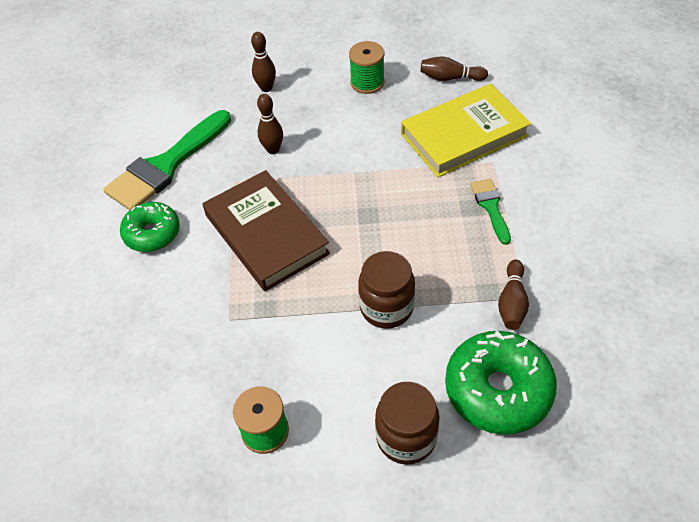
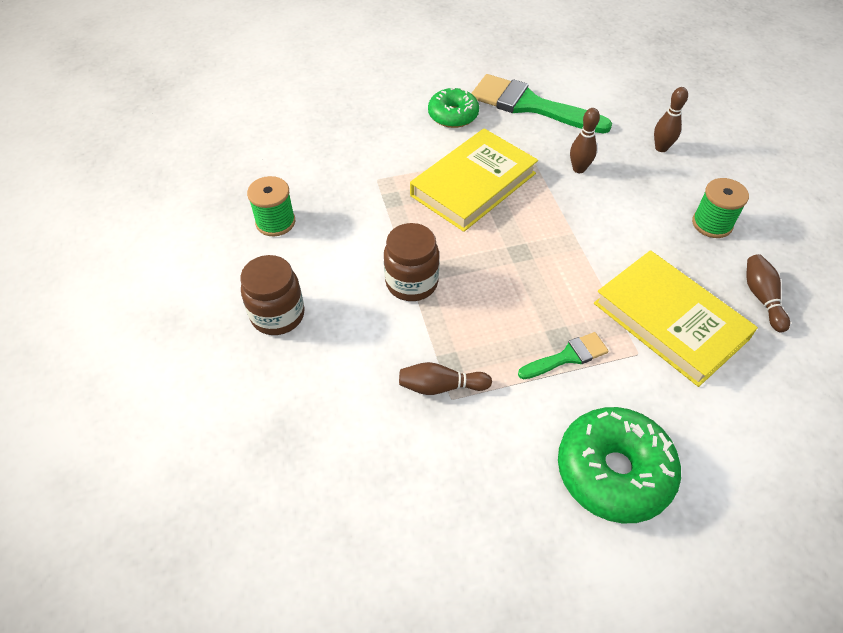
camera: 75 degrees right, 0 degrees up
(266, 234) = (473, 184): brown book -> yellow book
(498, 390) = (334, 381): green donut -> green donut (613, 471)

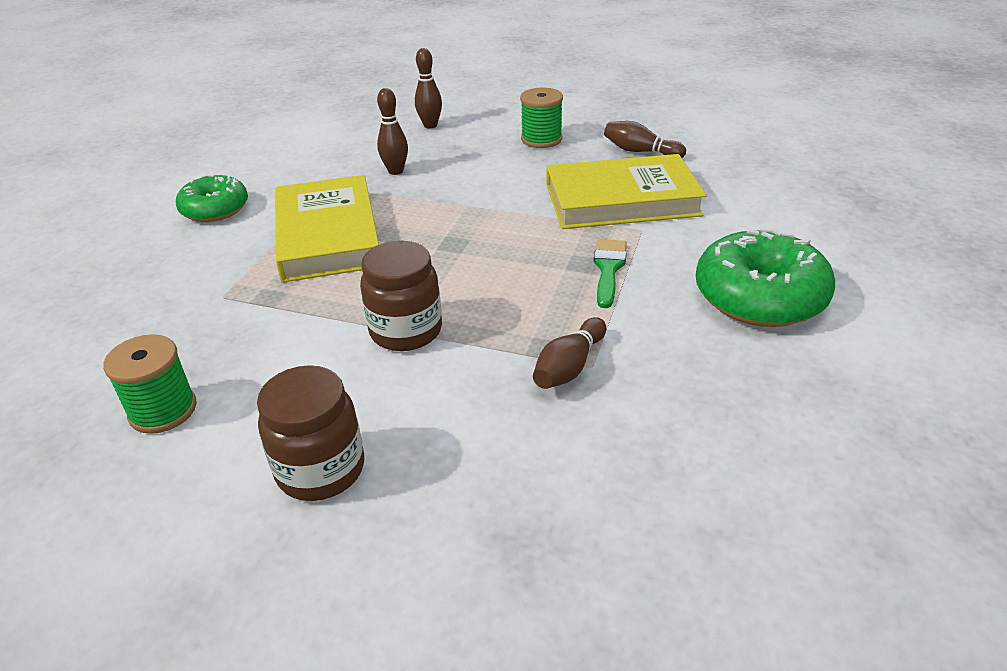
camera: 55 degrees left, 15 degrees down
(530, 105) = (278, 162): green brush -> none

